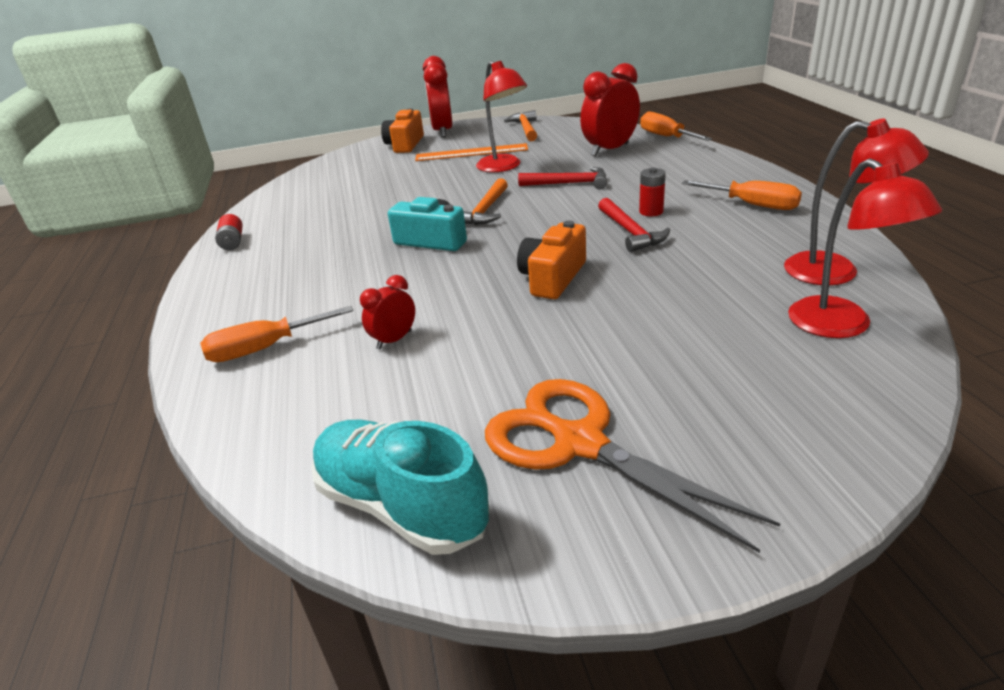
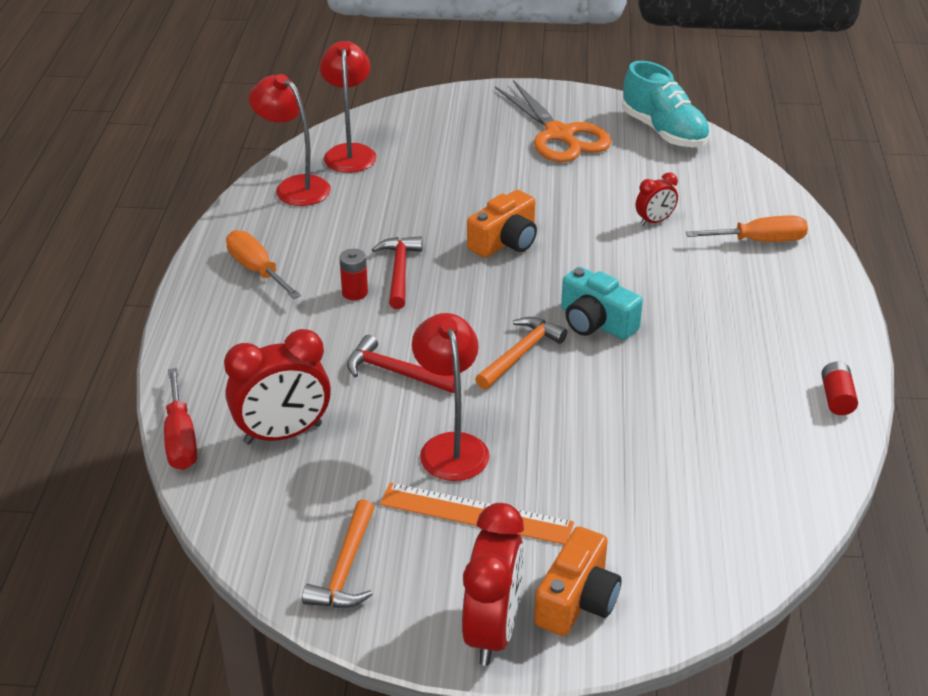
camera: 165 degrees left, 5 degrees up
(666, 137) = (180, 439): orange screwdriver -> red screwdriver

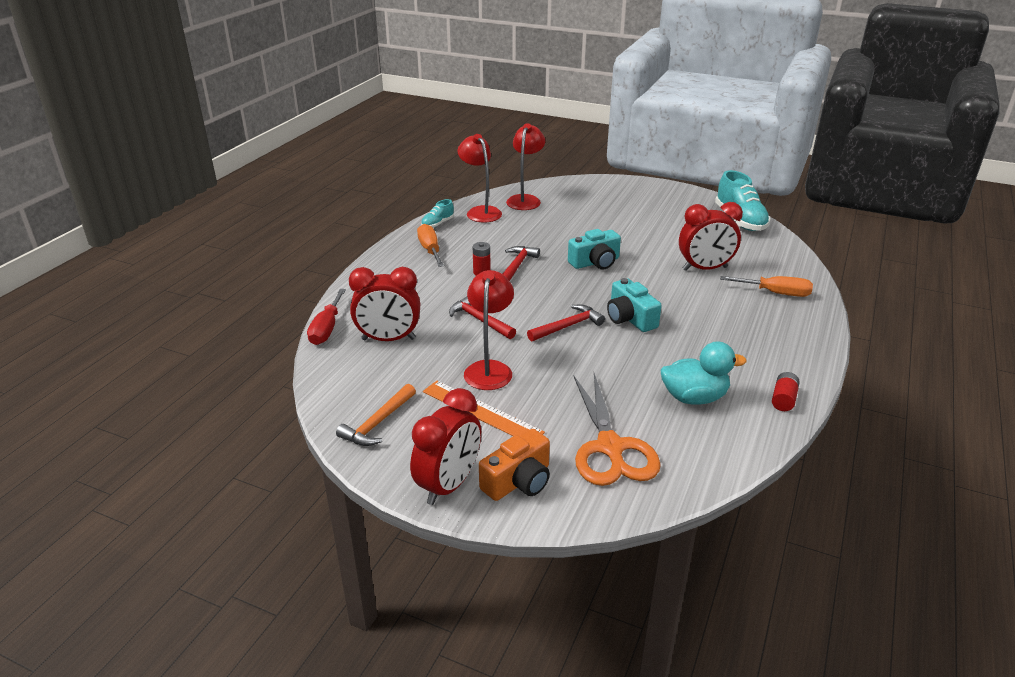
camera: 20 degrees right, 5 degrees down
(242, 221) = (437, 224): none -> turquoise shoe
(505, 242) = (595, 262): orange camera -> turquoise camera
(520, 354) = (567, 326): orange hammer -> red hammer
(559, 135) = (666, 211): orange scissors -> orange scissors (610, 447)
(654, 221) = (705, 268): red clock -> red clock, size x1.91
(732, 423) = (694, 397): none -> turquoise duck

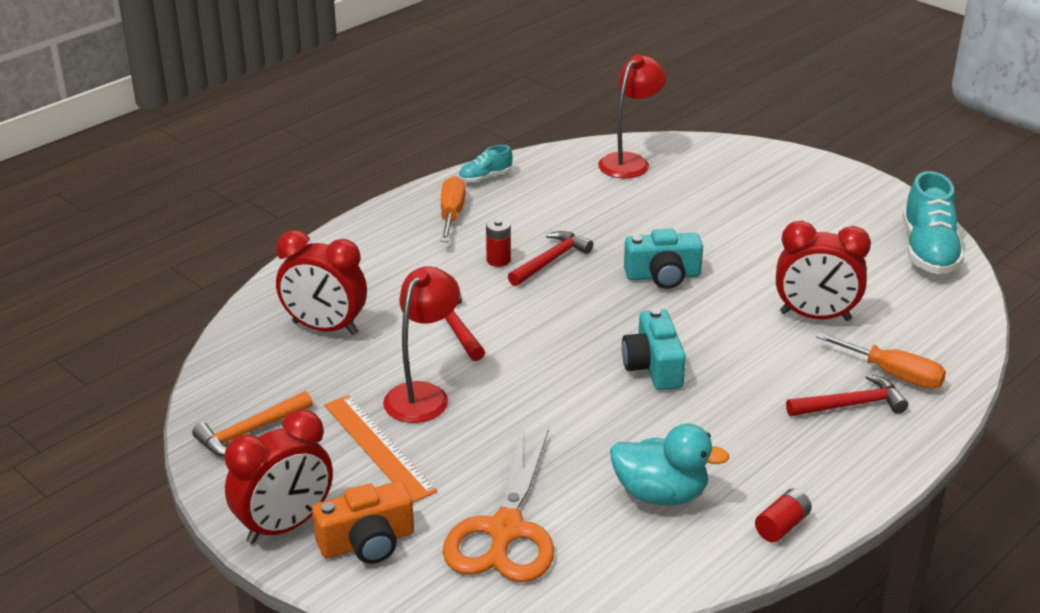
camera: 20 degrees right, 0 degrees up
(326, 329) = (260, 298): red screwdriver -> none
(480, 211) = (555, 169): red lamp -> none
(567, 326) = (561, 359): red hammer -> red hammer (851, 404)

